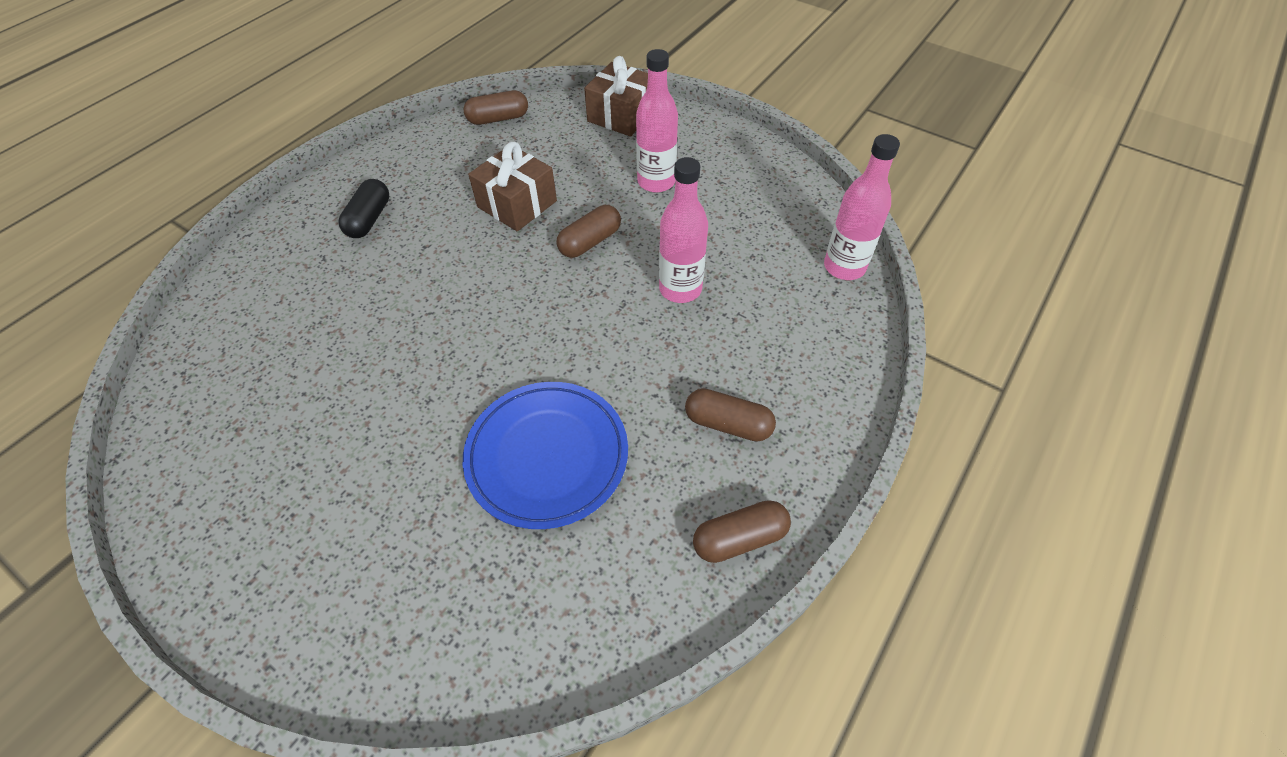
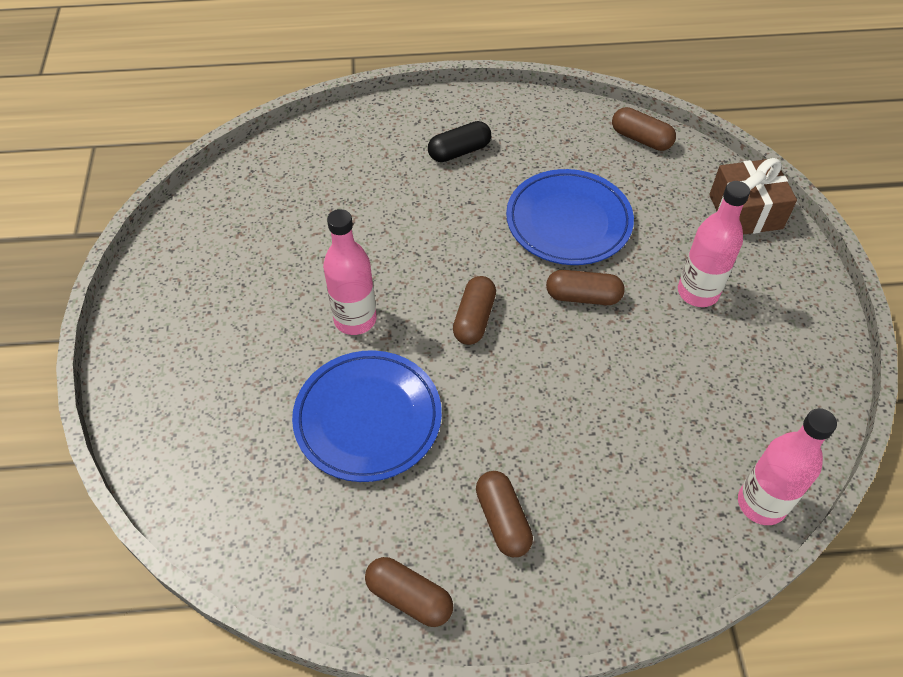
camera: 50 degrees right, 0 degrees up
(517, 204) = (568, 221): brown gift -> blue plate
(534, 318) = (474, 319): none -> brown capsule
(680, 289) = (601, 393): pink bottle -> pink bottle (355, 319)

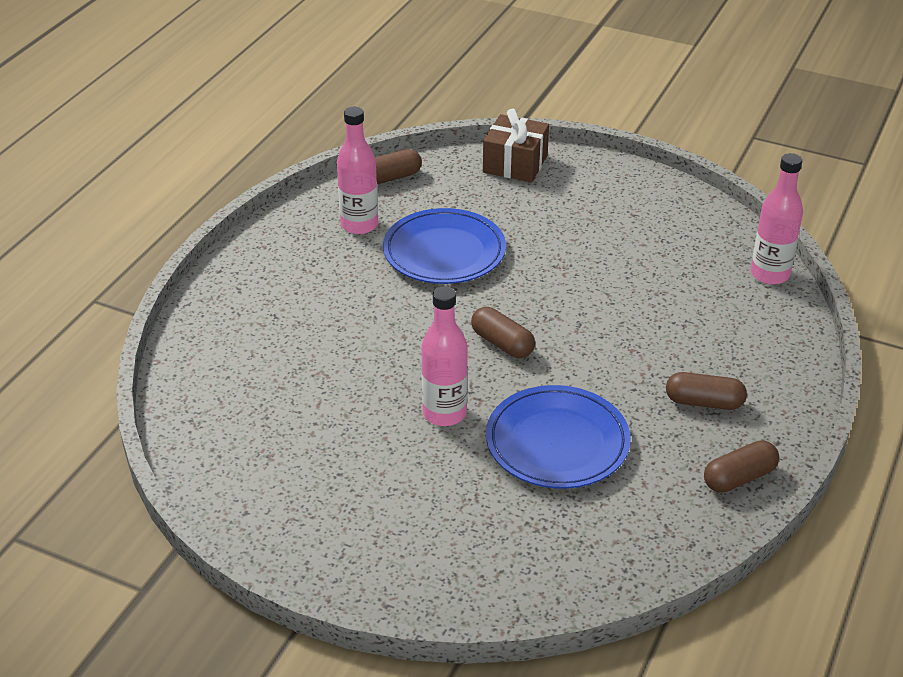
camera: 60 degrees left, 15 degrees down
(459, 151) = (304, 279): black capsule -> none
(583, 296) = (528, 277): brown capsule -> none
(698, 292) = (572, 220): pink bottle -> pink bottle (359, 225)

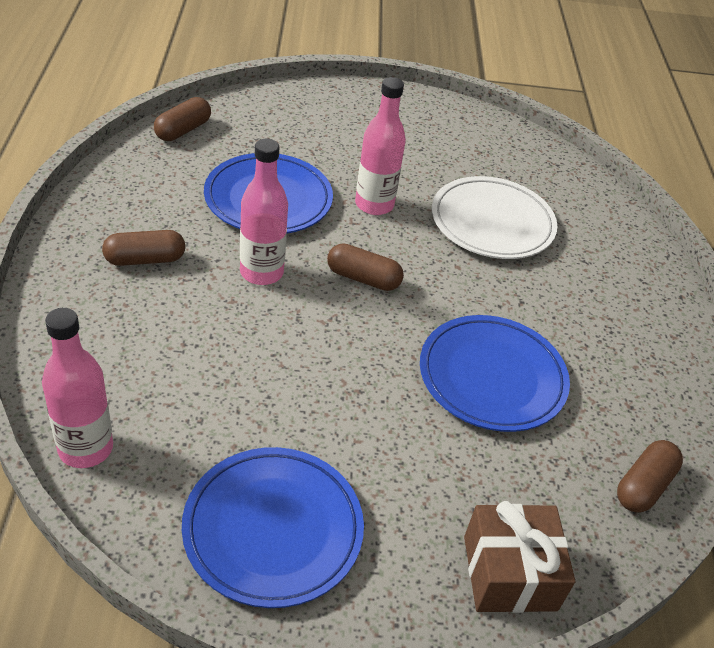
camera: 150 degrees right, 5 degrees up
(333, 369) = (492, 223): none -> white plate
(359, 225) = (610, 392): pink bottle -> pink bottle (261, 272)
(652, 210) = (273, 529): none -> blue plate
(739, 478) = (102, 200): brown capsule -> brown capsule (183, 130)

